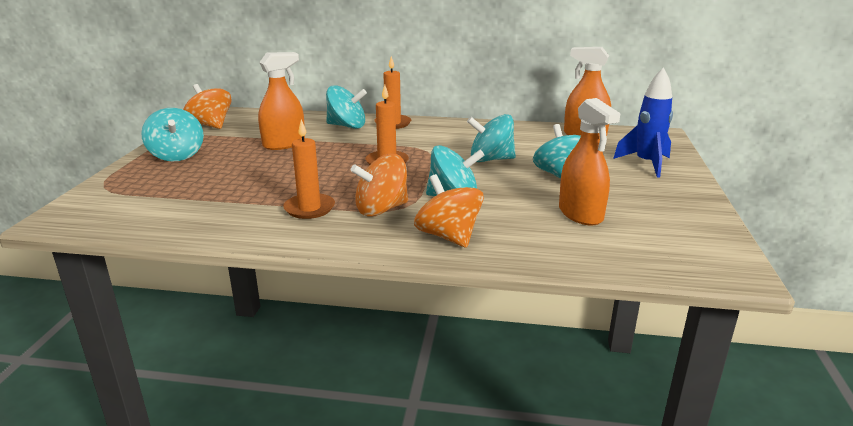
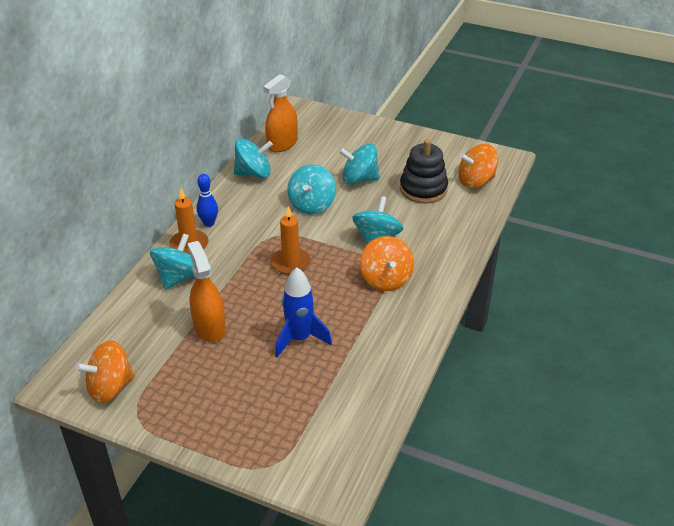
camera: 75 degrees left, 15 degrees up
(177, 155) = (202, 412): turquoise spinning top -> turquoise spinning top (253, 173)
(309, 208) = (371, 319): orange candle -> none
(427, 125) = (209, 223): none -> blue bowling pin
(448, 236) = (438, 254): orange spinning top -> orange spinning top (476, 181)
(580, 214) = (423, 189): orange spray bottle -> black stacking toy
(646, 164) = (353, 135): blue rocket -> blue rocket (299, 339)

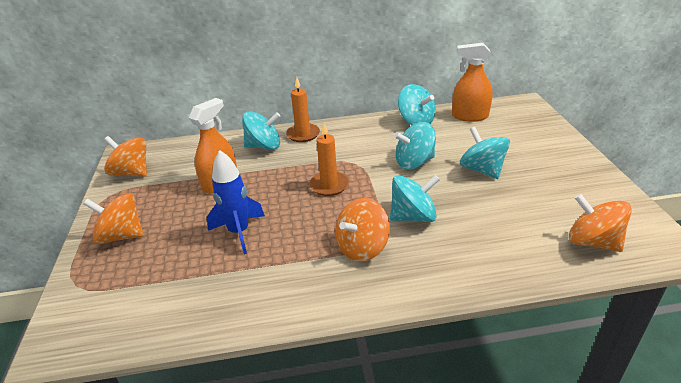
camera: 60 degrees right, 5 degrees down
(209, 223) = (335, 131): blue bowling pin -> none
(223, 419) = (121, 236): none -> orange spinning top
(423, 189) = (524, 212): black stacking toy -> none

